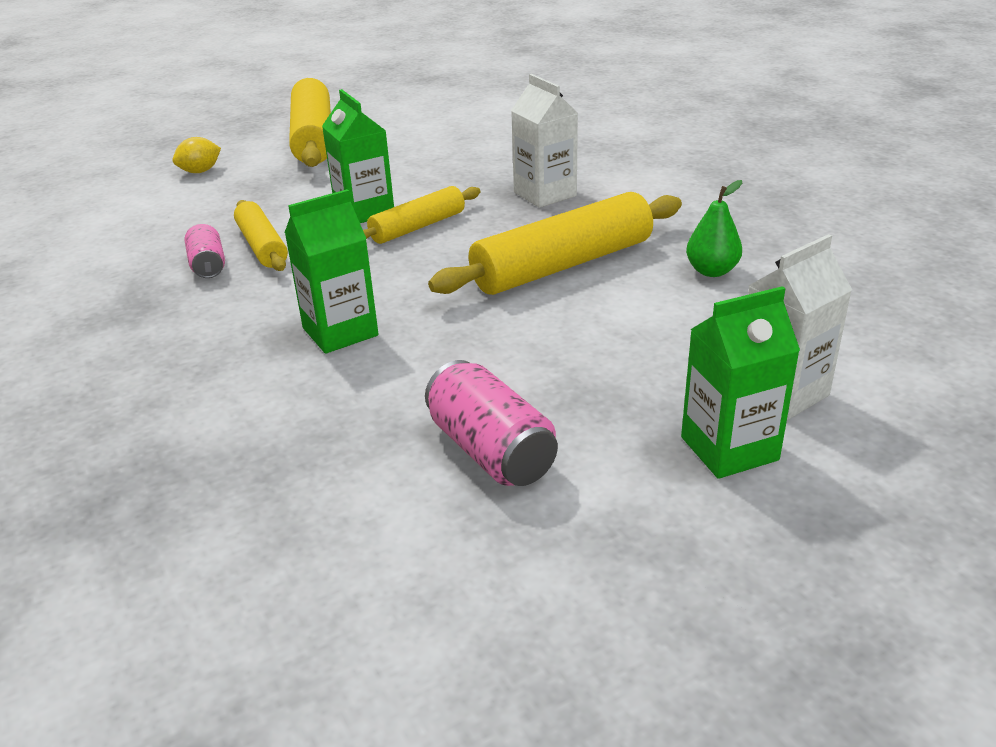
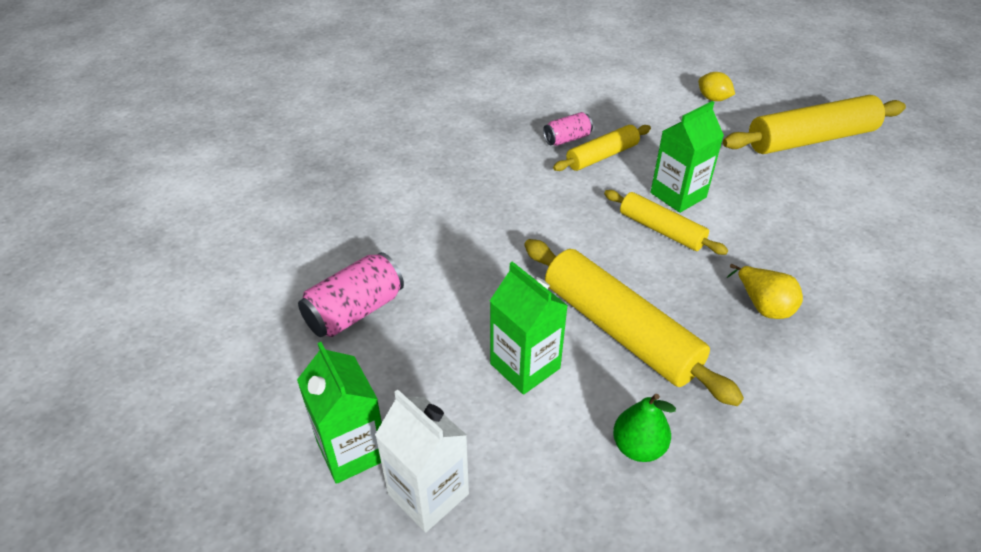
camera: 80 degrees right, 10 degrees up
(340, 332) = (490, 217): green carton -> green carton (525, 366)
(545, 194) = (763, 306): white carton -> yellow pear

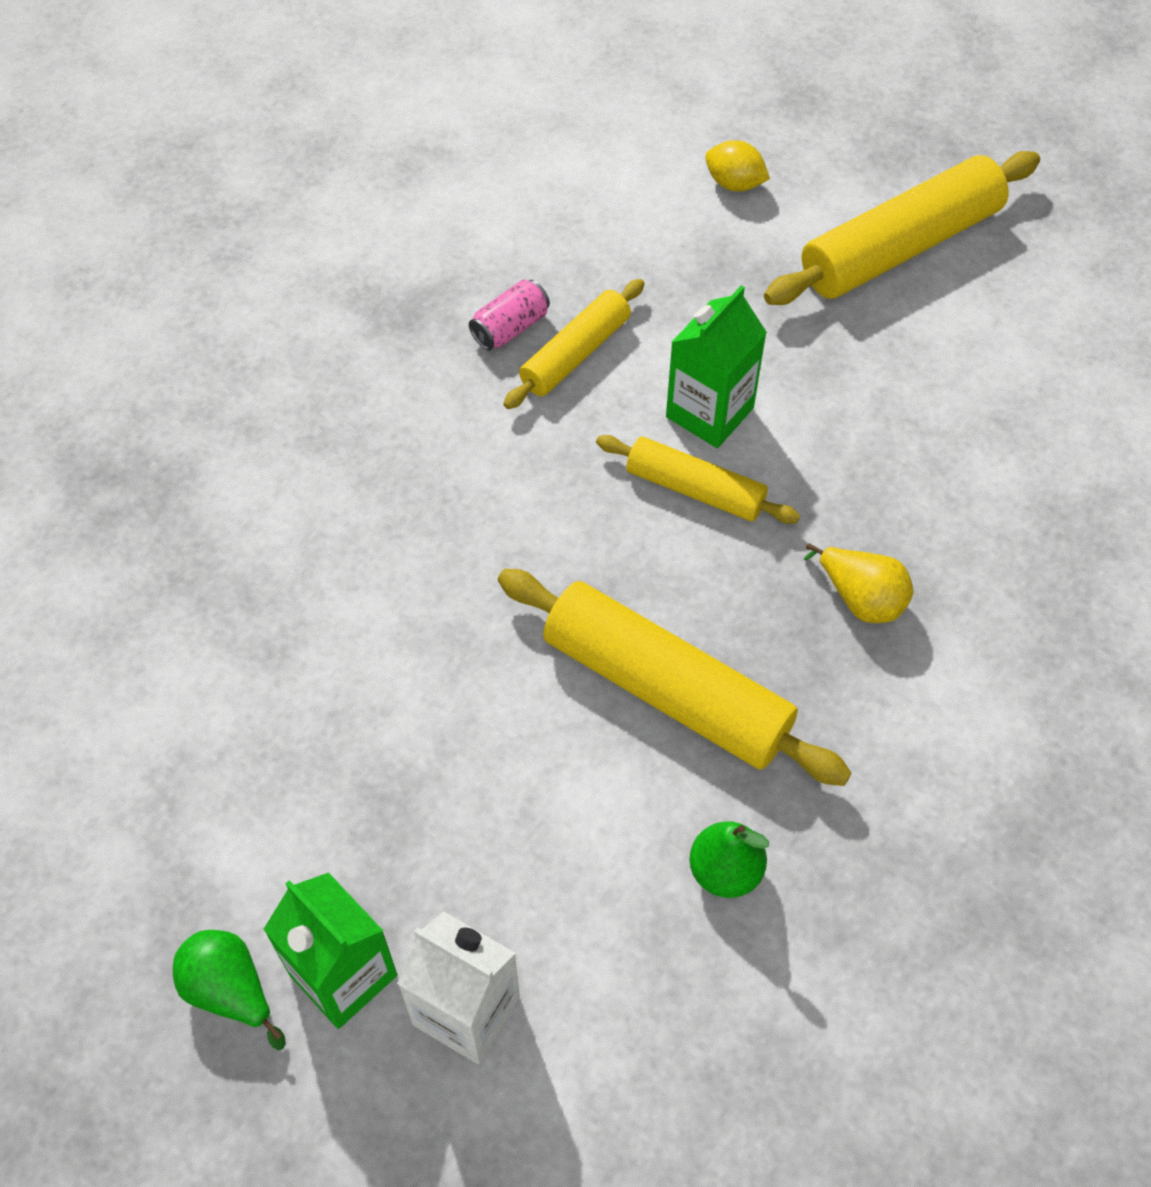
camera: 15 degrees left, 15 degrees up
(275, 442) = (230, 990): none -> green pear
(355, 311) = (269, 750): pink can -> none
(525, 366) = (546, 783): green carton -> none

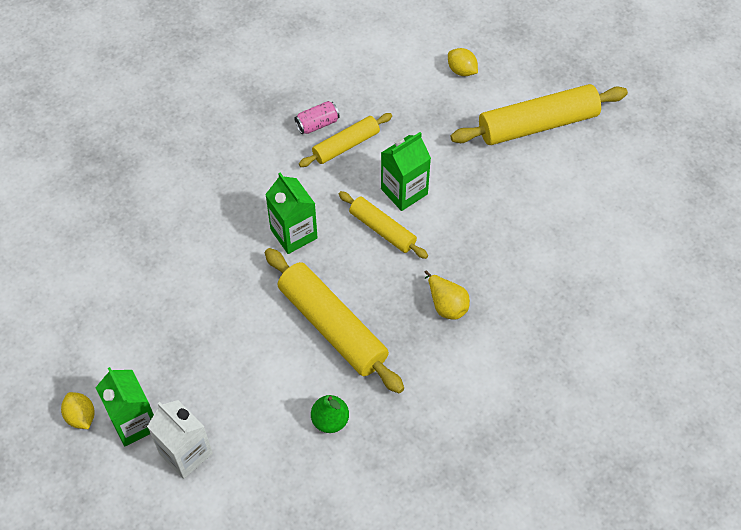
camera: 15 degrees right, 0 degrees up
(230, 990) = (81, 416): green pear -> yellow lemon
(534, 534) = (294, 234): none -> green carton

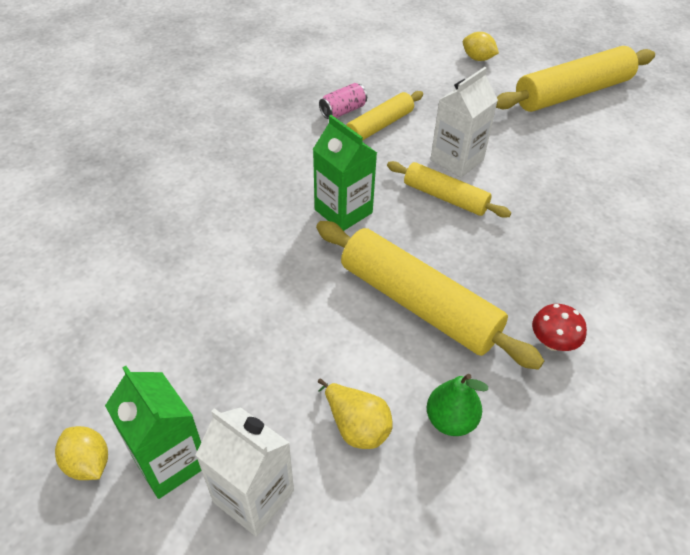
camera: 10 degrees left, 10 degrees down
(404, 191) = (457, 160): green carton -> white carton
(424, 372) = (552, 342): none -> red mushroom
(446, 304) = (548, 264): yellow pear -> yellow pear (356, 426)

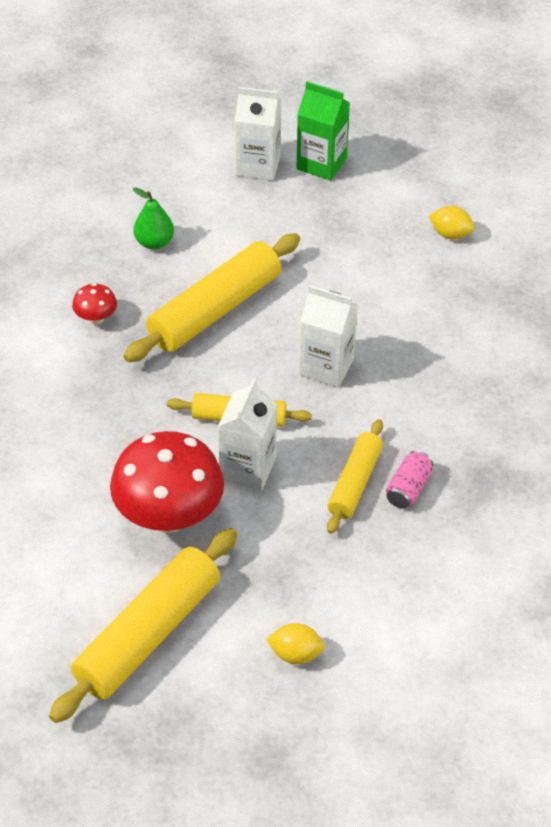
camera: 155 degrees right, 0 degrees up
(88, 463) = (369, 146): yellow lemon -> yellow lemon (450, 234)
(343, 211) = (326, 367): green carton -> white carton
(356, 426) = (216, 218): yellow pear -> none
(418, 303) = (215, 310): yellow rolling pin -> yellow rolling pin turned 60 degrees counterclockwise
(534, 150) = (169, 516): none -> red mushroom

